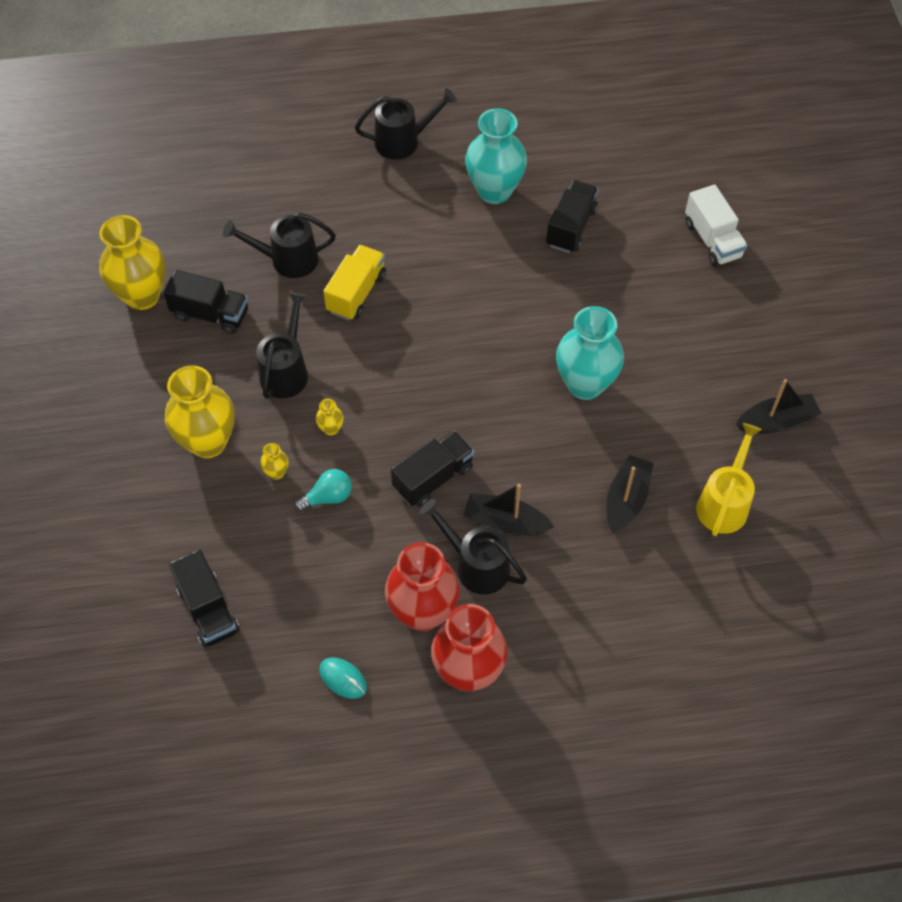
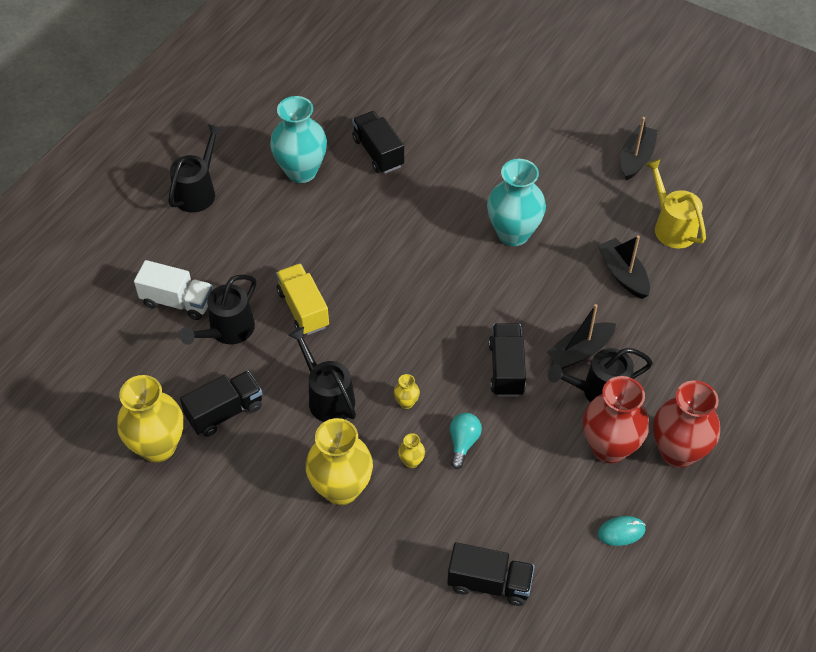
camera: 50 degrees left, 5 degrees down
(712, 240) = (467, 90): white truck -> white truck (177, 301)

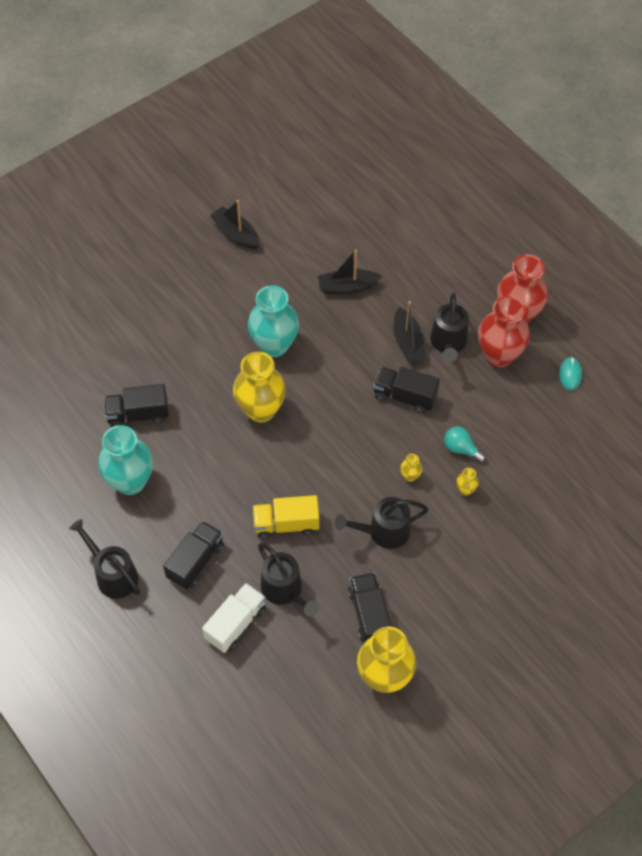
camera: 70 degrees left, 5 degrees up
(341, 489) = (473, 547): yellow vase -> yellow vase (261, 410)
(489, 583) = (585, 472): black truck -> black truck (195, 562)
(671, 226) = (315, 238): yellow watering can -> none

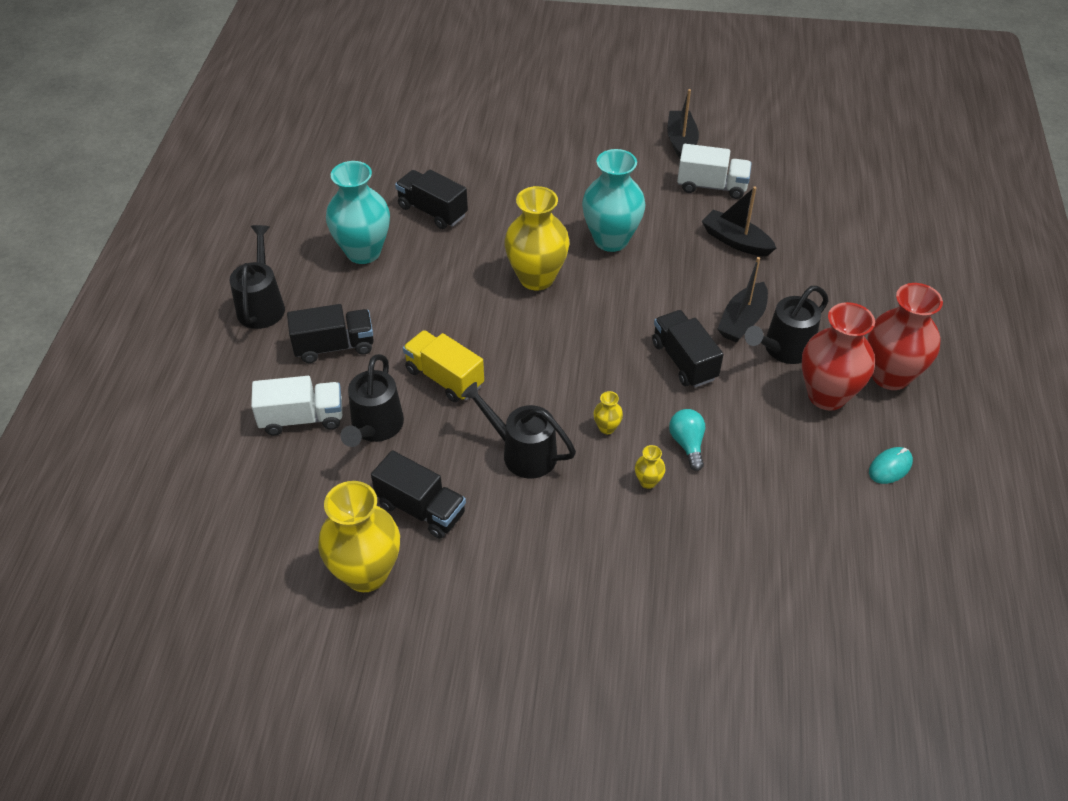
camera: 45 degrees right, 10 degrees down
(291, 255) = (711, 186): none -> white truck
(369, 614) = (421, 509): black truck -> black truck turned 90 degrees clockwise

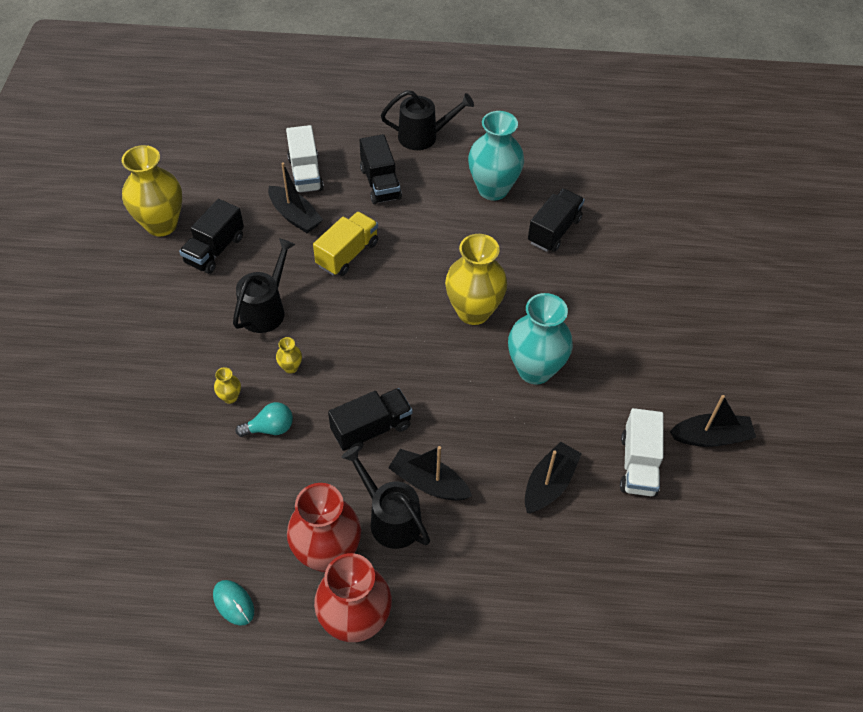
camera: 85 degrees right, 5 degrees up
(375, 428) = (295, 216): black watering can -> black boat

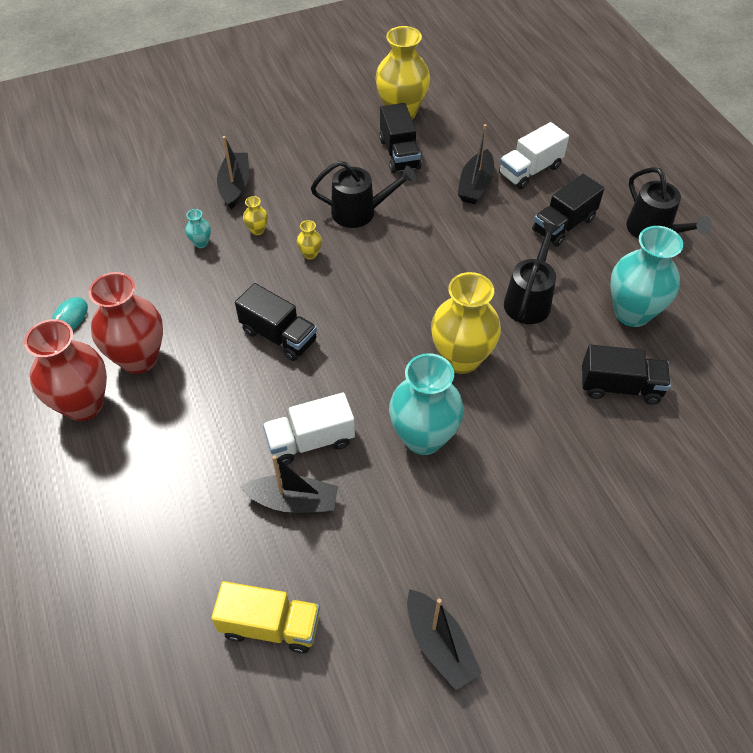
camera: 65 degrees right, 0 degrees up
(213, 450) = (201, 243): none -> turquoise vase
(215, 250) = (399, 154): black truck -> black truck turned 105 degrees counterclockwise
(270, 428) = (241, 268): turquoise light bulb -> none
(347, 254) = (460, 238): yellow truck -> yellow truck (270, 626)
(390, 518) = (193, 387): black watering can -> black watering can (529, 299)
(428, 483) = (244, 401): black boat -> black boat (235, 186)
(638, 464) = (360, 578): white truck -> white truck (310, 441)

